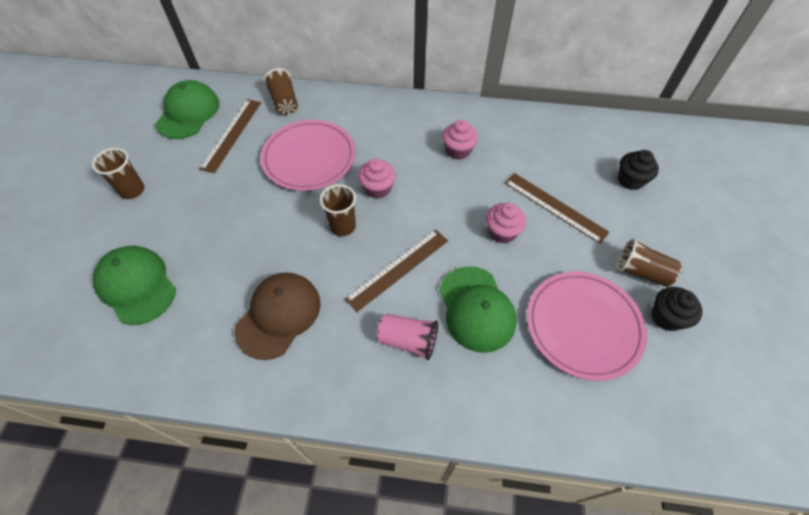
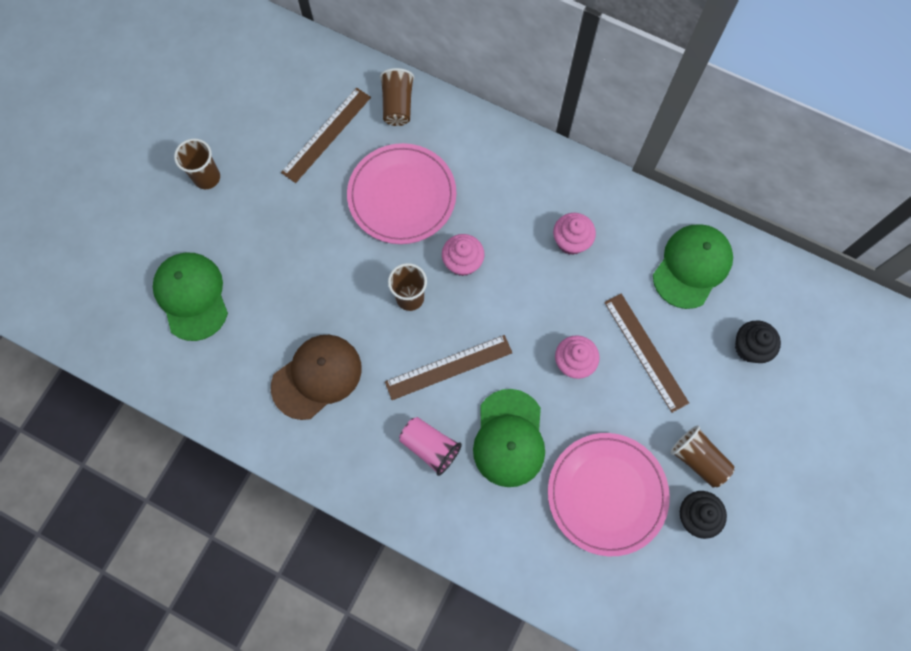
camera: 20 degrees right, 15 degrees up
(188, 113) = (286, 86): green cap -> green cap (692, 266)

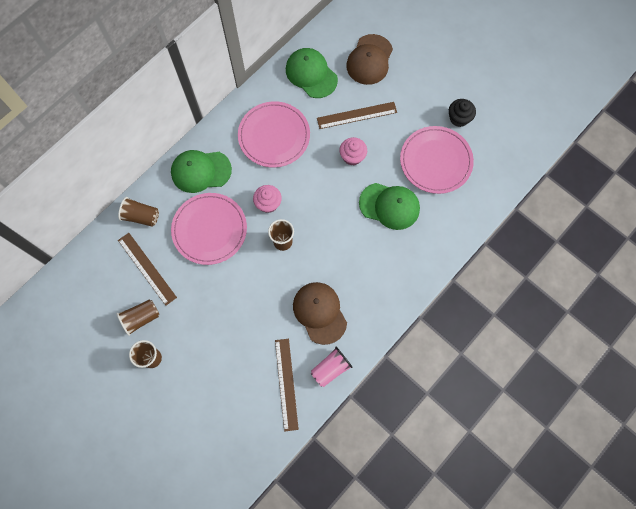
camera: 75 degrees left, 0 degrees up
(191, 296) = (239, 385): green cap -> green cap (200, 171)
(430, 447) = (383, 253): pink cup -> pink cup (330, 368)
(448, 367) = (335, 229): brown ruler -> brown ruler (286, 384)
(571, 241) = (274, 136): pink cupcake -> pink plate
(698, 459) = (427, 107): brown cup -> brown cup (141, 318)
(750, 347) = (369, 60): black cupcake -> brown cap

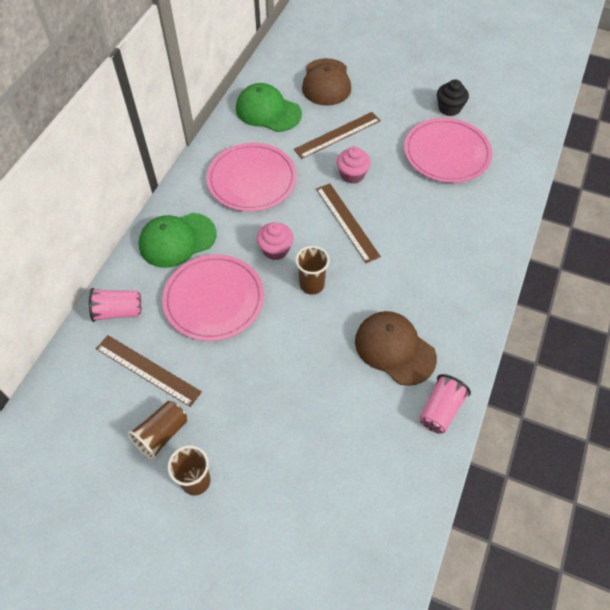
camera: 20 degrees left, 15 degrees down
(141, 216) = (118, 311): brown cup -> pink cup
(286, 384) = (393, 449): brown ruler -> brown ruler (347, 222)
(389, 206) = (419, 210): green cap -> none

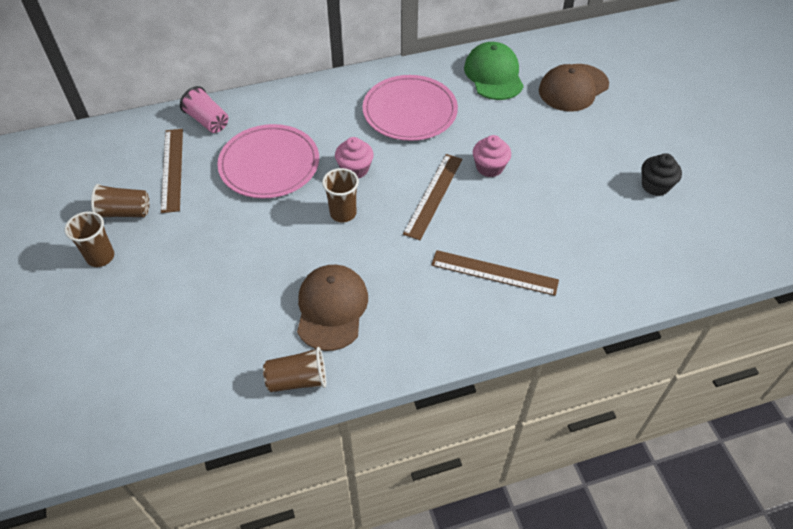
camera: 50 degrees right, 5 degrees down
(177, 240) = (303, 109): green cap -> none
(337, 135) = (522, 131): brown ruler -> brown ruler (494, 272)
(440, 410) = (298, 380): pink cup -> brown cup
(446, 153) = (596, 216): pink plate -> none

